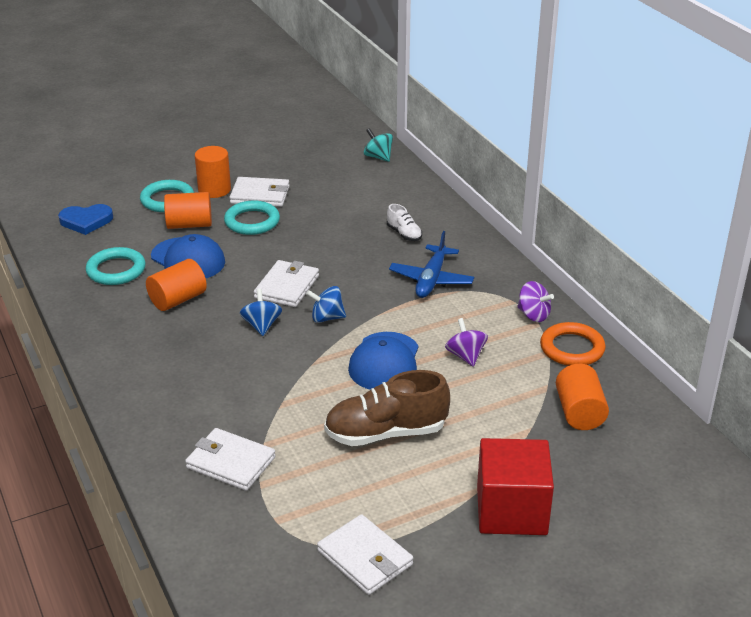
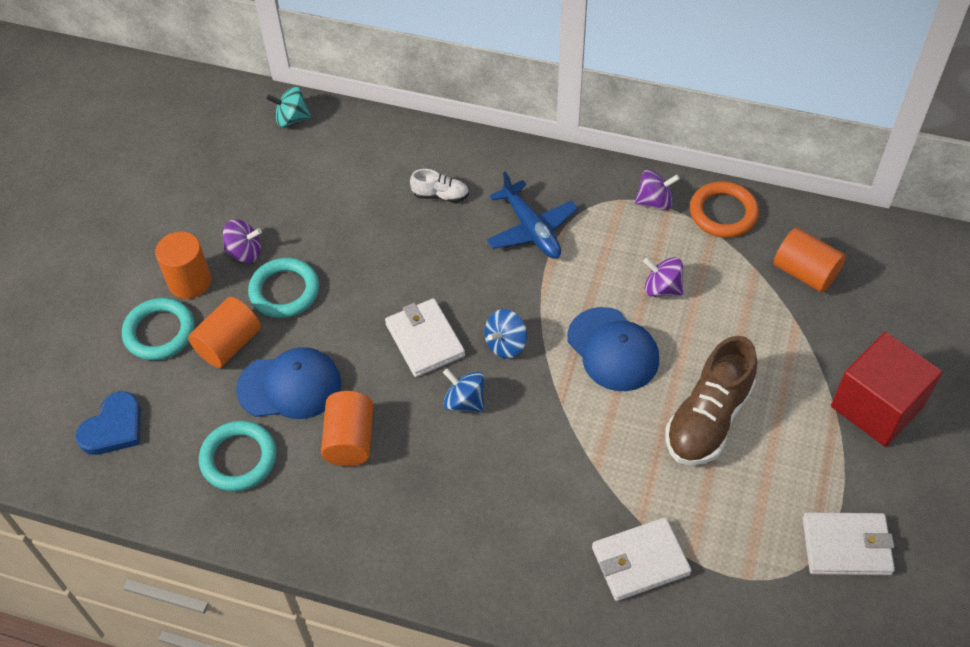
camera: 45 degrees left, 20 degrees up
(260, 195) = (245, 252): white wallet -> purple spinning top

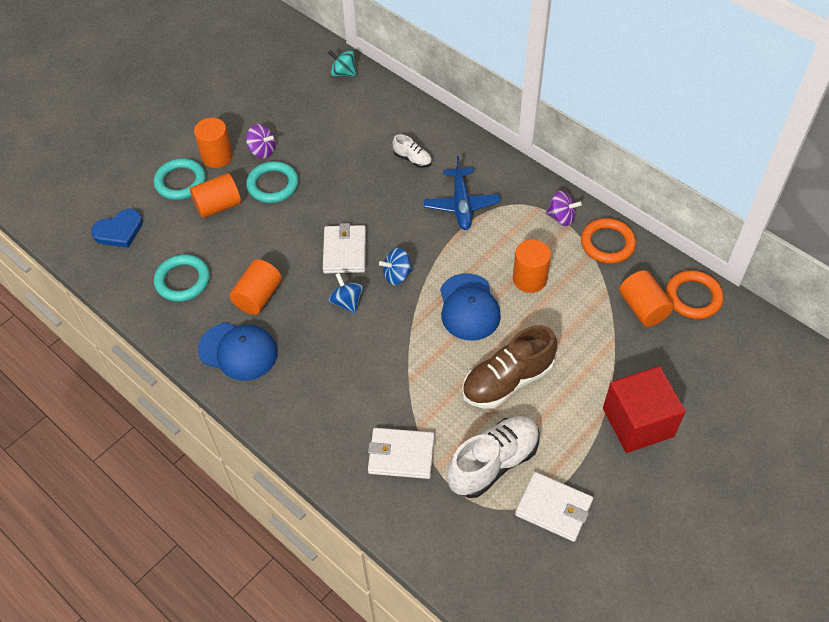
camera: 25 degrees right, 0 degrees up
(289, 386) = (240, 247): blue cap -> blue cap (238, 351)
(662, 288) = (529, 279): purple spinning top -> orange cylinder
(750, 523) = (493, 463): none -> white shoe
(850, 239) = (693, 297): none -> orange ring

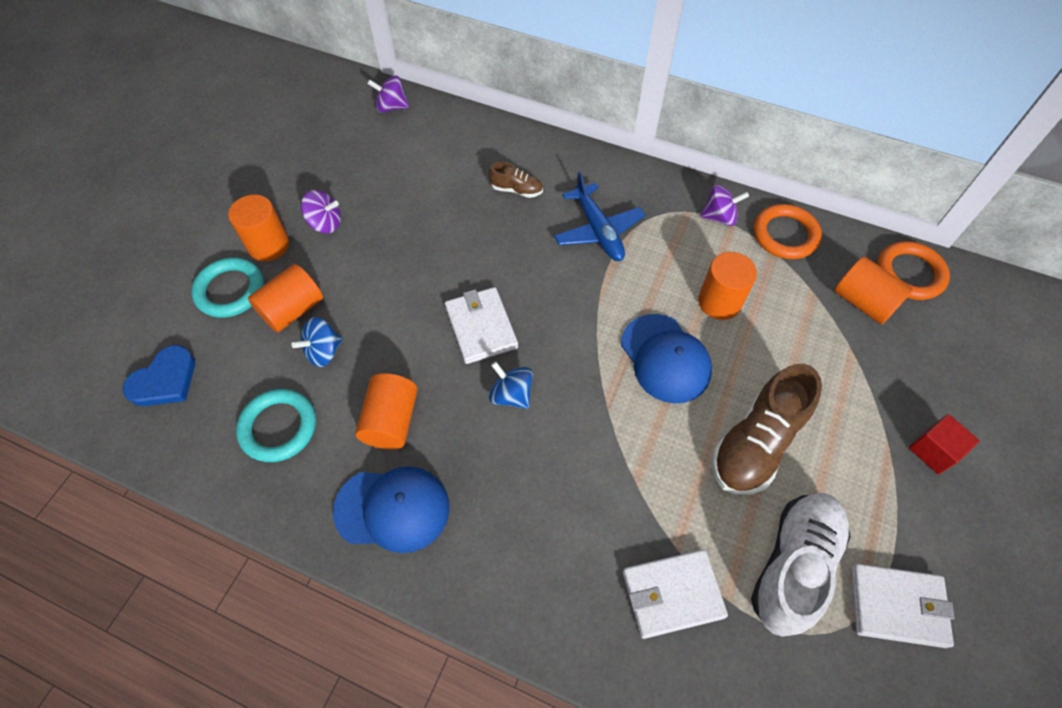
camera: 20 degrees left, 5 degrees up
(273, 185) = (355, 264): turquoise ring -> none
(343, 73) = (391, 107): turquoise spinning top -> purple spinning top
(397, 275) = (559, 341): blue spinning top -> blue spinning top (323, 351)
(412, 159) = (516, 190): white shoe -> brown shoe
(638, 422) = (933, 451): red cube -> red cube, size x0.52

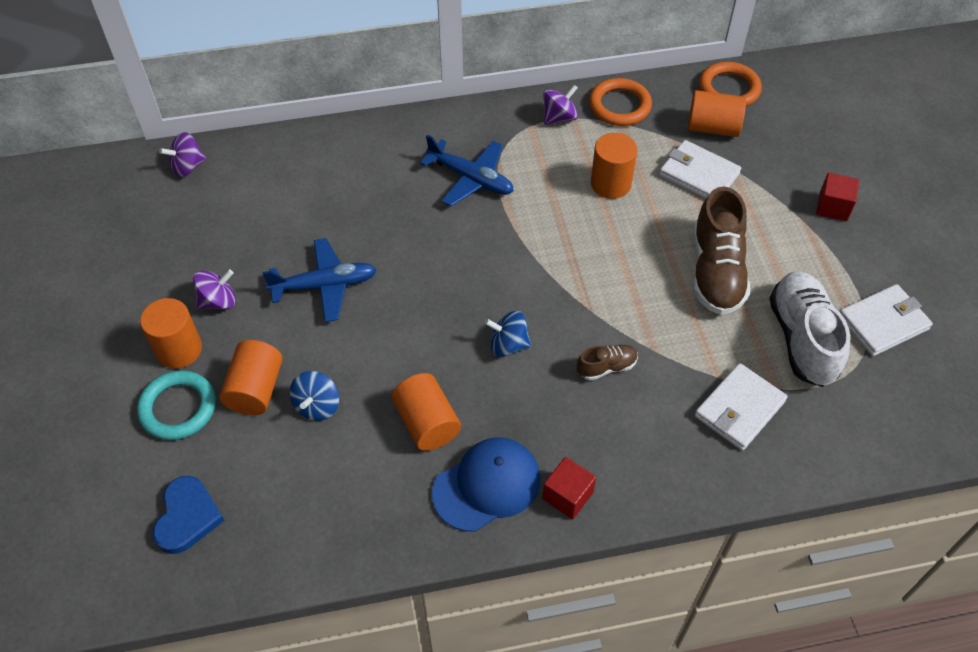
camera: 35 degrees left, 5 degrees down
(278, 427) = (333, 487): turquoise ring -> none
(410, 256) = (325, 285): none -> blue plane
(449, 566) = (567, 496): none -> red cube
(481, 327) = (438, 308): white wallet -> white wallet (699, 174)
(516, 190) = (372, 181): brown shoe -> brown shoe (606, 367)
(665, 358) = (604, 249): blue cap -> none

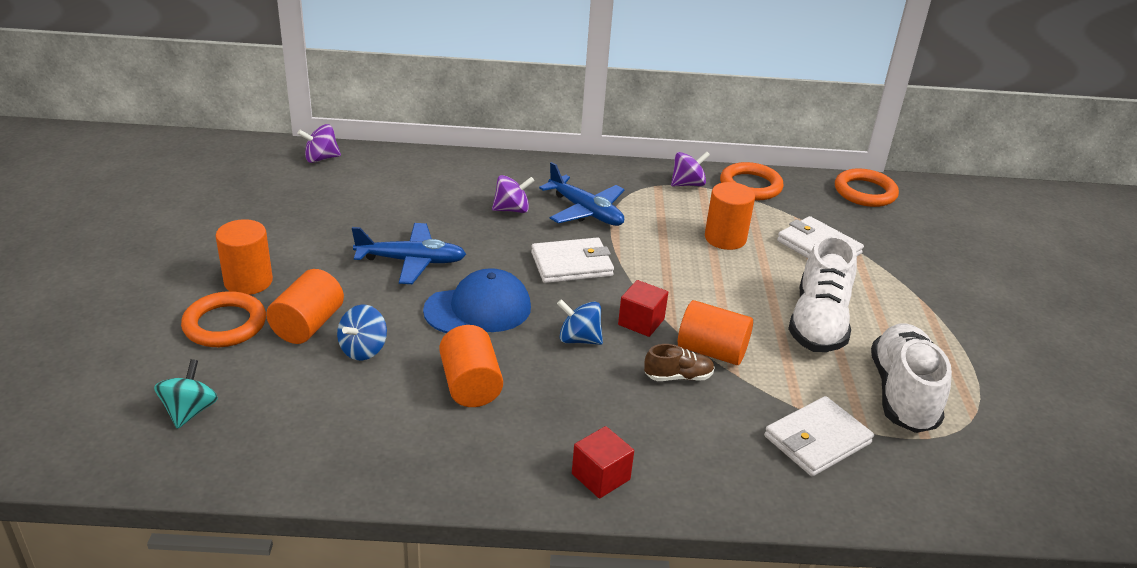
camera: 10 degrees right, 20 degrees down
(178, 408) = (225, 324): turquoise ring -> orange ring
(187, 517) = (190, 411): blue heart -> turquoise spinning top
(218, 301) = (303, 254): purple spinning top -> purple spinning top (512, 209)
(487, 485) = (514, 449): blue cap -> blue cap (478, 309)
(712, 127) = (841, 216): orange cylinder -> orange cylinder (711, 351)
(716, 271) = (818, 323): brown shoe -> white shoe
(833, 207) = (957, 295): red cube -> red cube (641, 322)
(883, 322) = (998, 398): white wallet -> white wallet (572, 264)

